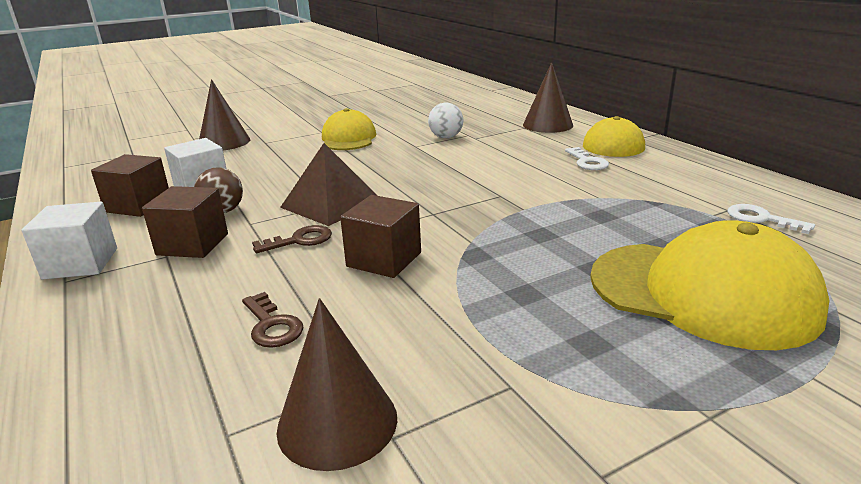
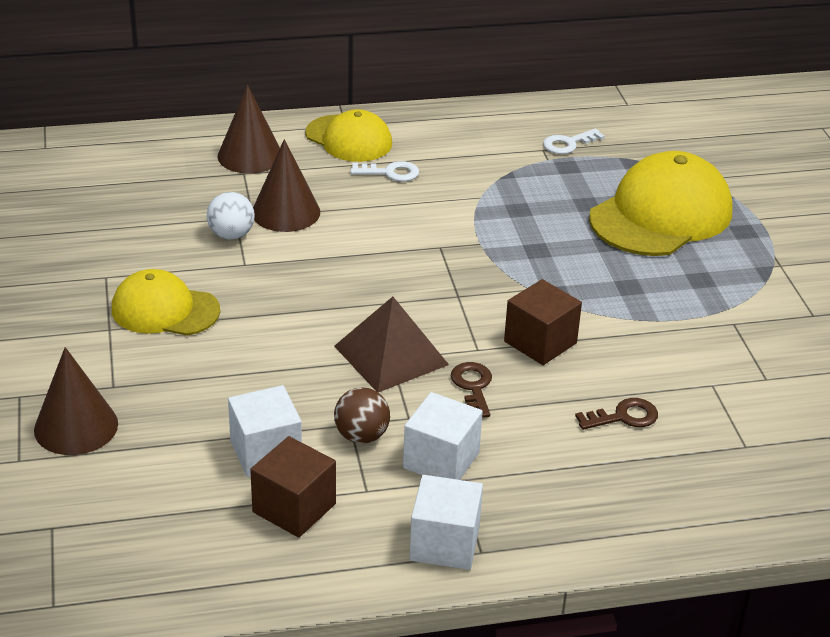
camera: 75 degrees left, 10 degrees up
(192, 244) = (441, 460): brown cube -> white cube
(337, 422) = (747, 398): brown cone -> brown cone (286, 212)

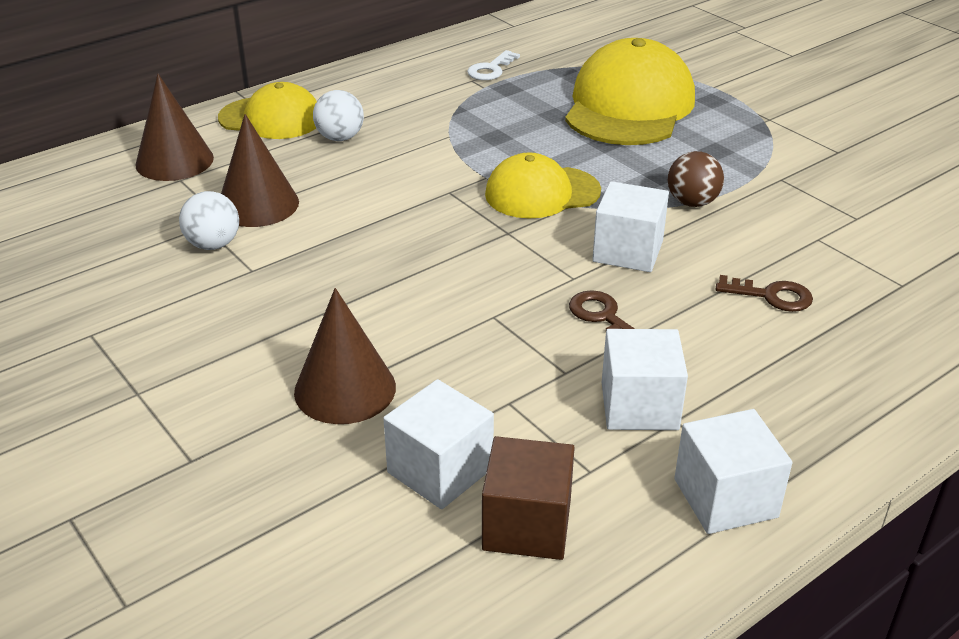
camera: 25 degrees left, 0 degrees up
(76, 426) = (176, 529): brown cone -> brown cone (345, 389)
(165, 310) = (193, 348): yellow cap -> yellow cap (542, 193)
(361, 436) = (533, 411): brown ball -> brown ball (692, 202)
(390, 173) = (340, 138): white key -> white ball
(391, 355) = (490, 313): brown pyramid -> none
(540, 342) = (628, 251): brown cube -> white cube
(623, 417) = (771, 296): brown key -> brown key turned 60 degrees clockwise

